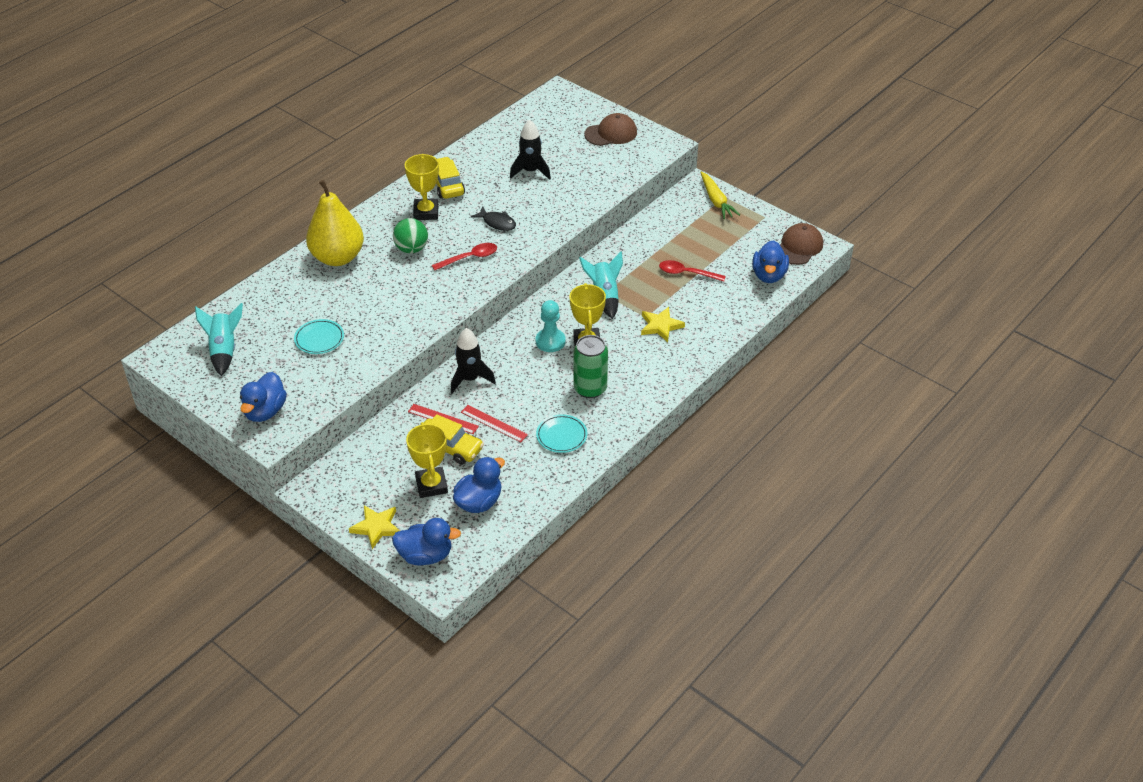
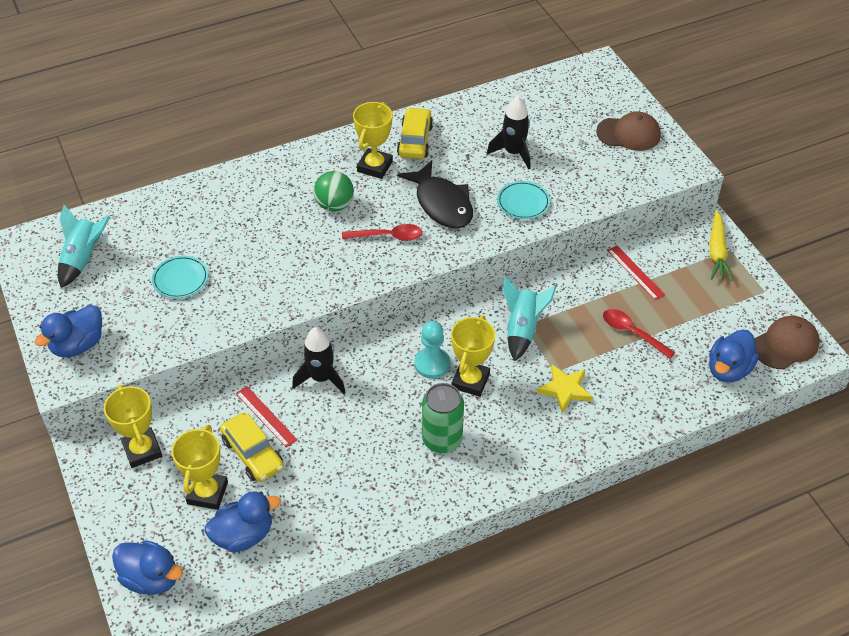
camera: 25 degrees right, 5 degrees up
(338, 257) = (255, 190): yellow pear -> none
(358, 475) = (142, 450): none -> yellow trophy
(376, 527) = (123, 521): yellow star -> none
(494, 423) = (314, 443): red ruler -> red ruler (635, 272)
(497, 223) = (442, 204): black fish -> black fish, size x1.76
(561, 436) = (377, 487): turquoise plate -> turquoise plate (523, 202)

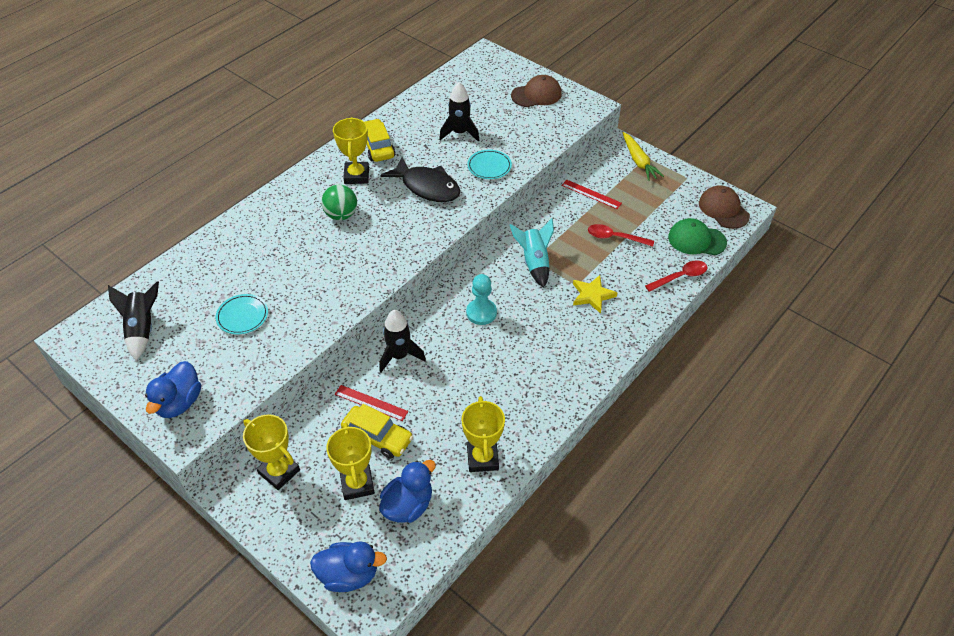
camera: 25 degrees left, 0 degrees up
(83, 259) = (142, 329): turquoise rocket -> black rocket
(388, 236) = (399, 225): red spoon -> red spoon (680, 277)
(442, 439) = (523, 367): green can -> none
(470, 381) = (518, 315): yellow trophy -> yellow trophy (482, 458)
(728, 369) = (696, 240): blue duck -> green cap
(785, 345) = (723, 209): brown cap -> brown cap turned 60 degrees counterclockwise

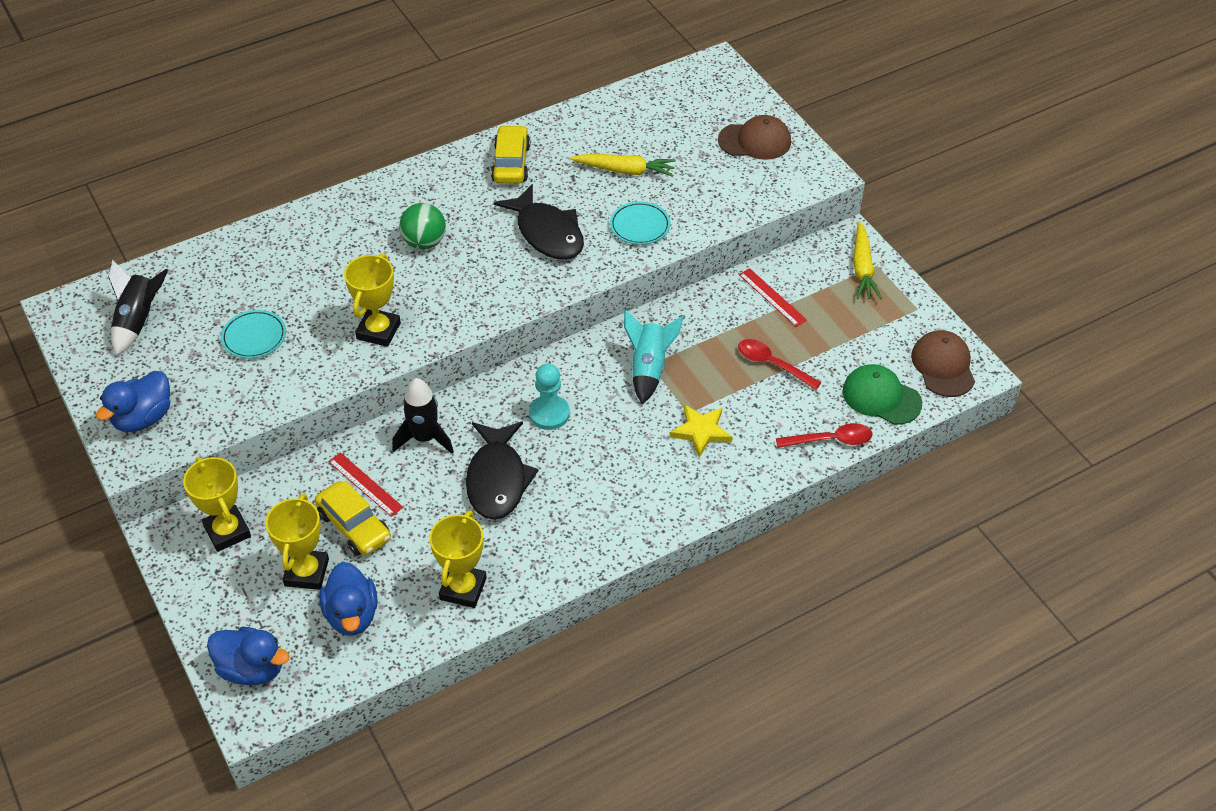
camera: 20 degrees right, 0 degrees up
(356, 176) = (467, 195): yellow trophy -> yellow trophy (378, 331)
(408, 505) = (352, 615): blue duck -> blue duck turned 105 degrees clockwise
(459, 133) = (625, 170): black rocket -> yellow carrot
(467, 370) = (497, 479): none -> black fish

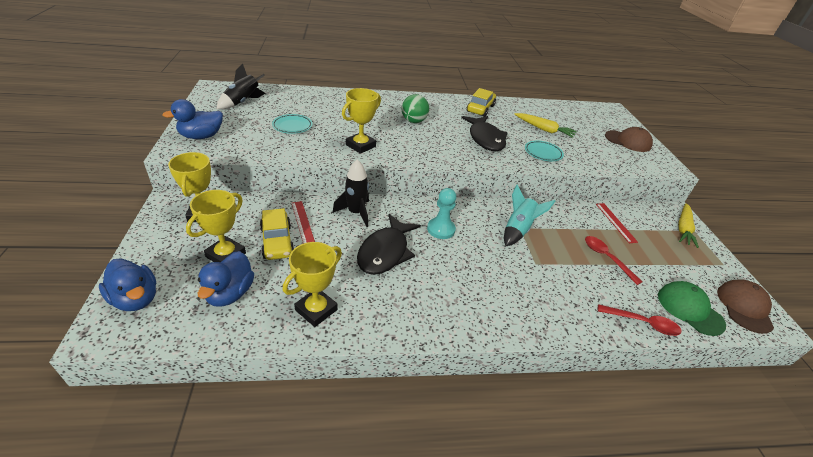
camera: 20 degrees right, 10 degrees down
(701, 431) = (541, 278): yellow star -> none

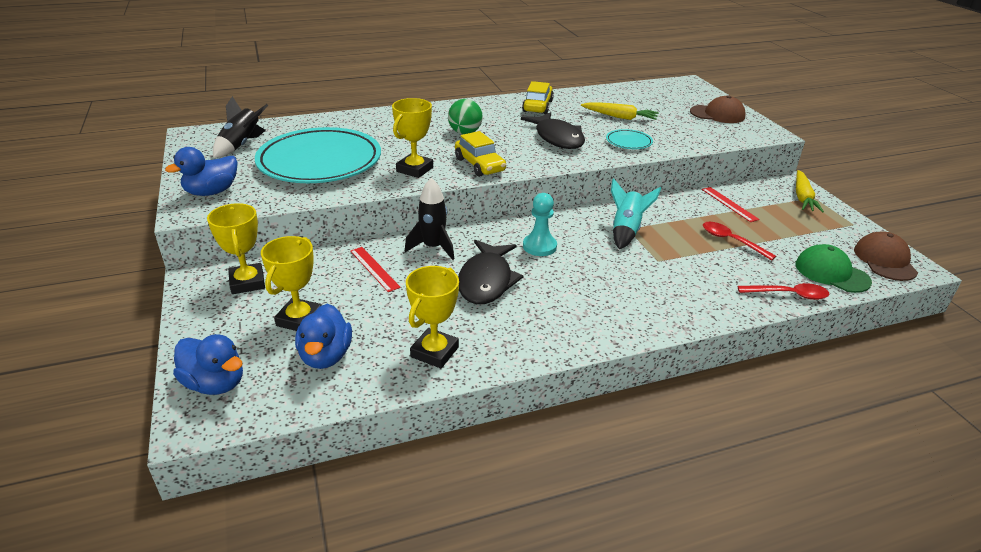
camera: 10 degrees left, 5 degrees down
(277, 241) = (354, 294): yellow car -> yellow car (479, 165)
(292, 126) = (320, 162): turquoise plate -> turquoise plate, size x2.43

